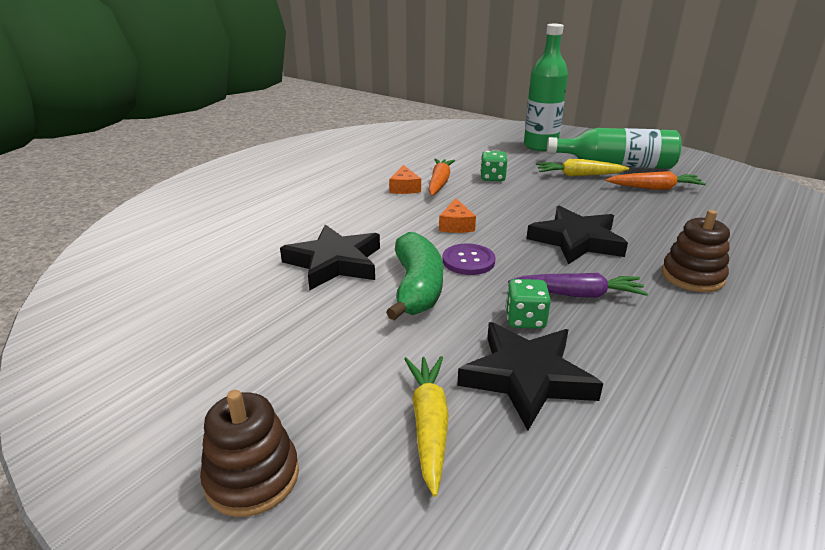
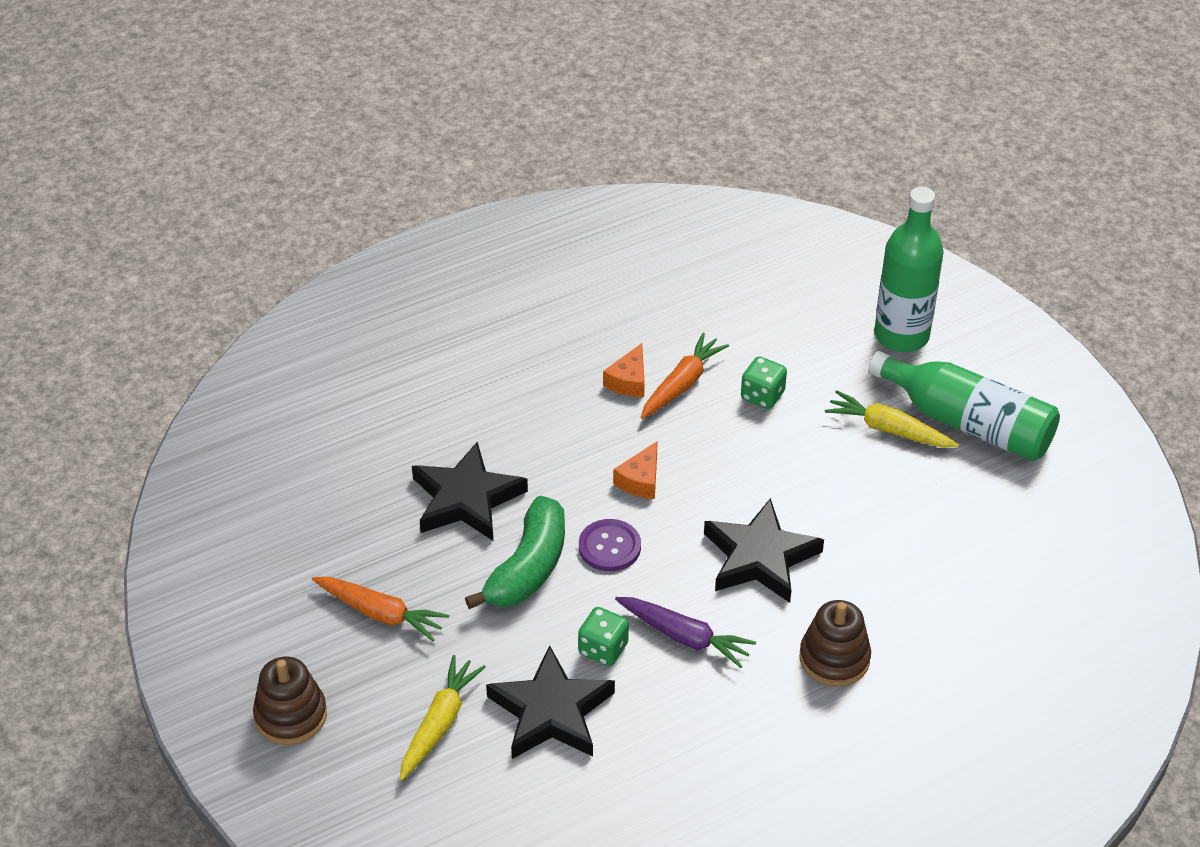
camera: 25 degrees right, 15 degrees up
(654, 188) = (966, 493): orange carrot -> orange carrot (380, 613)

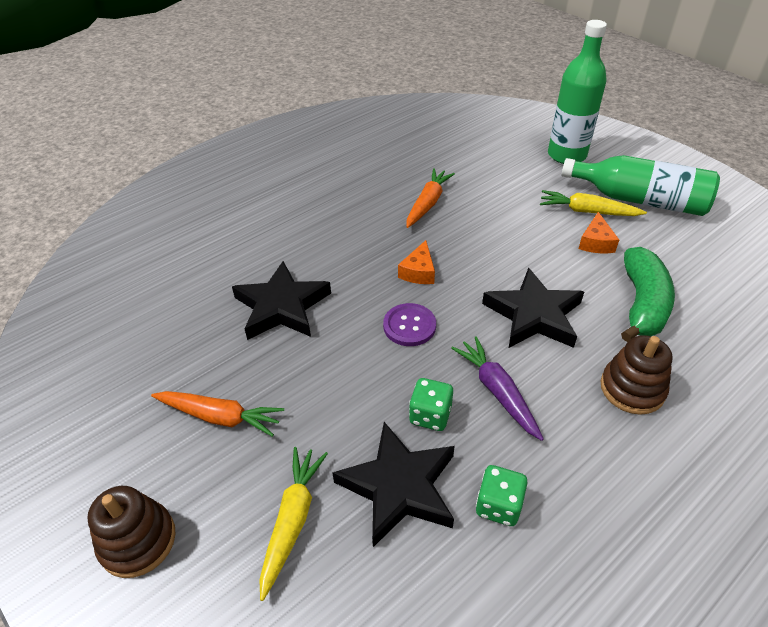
camera: 10 degrees left, 0 degrees up
(528, 567) = (345, 354): green banana -> green banana (642, 304)
(628, 381) = (388, 206): orange cheese -> orange cheese (595, 242)
(684, 637) = (497, 391): purple carrot -> purple carrot turned 135 degrees counterclockwise
(762, 395) = (488, 203): green dice -> green dice (498, 505)

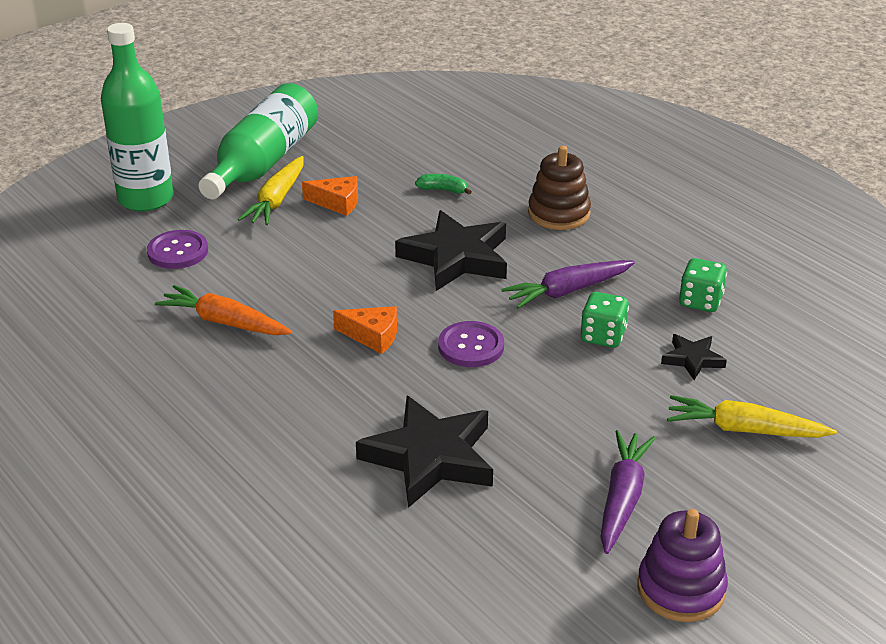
camera: 90 degrees left, 10 degrees down
(117, 448) = (681, 589): none -> purple stacking toy
(138, 541) = (795, 545): brown stacking toy -> none
(220, 417) = (622, 499): orange carrot -> purple carrot
(399, 487) = (692, 359): black star -> black star, size x0.49
(506, 175) = (178, 251): none -> purple button
(642, 304) = (443, 190): green banana -> green banana, size x0.42

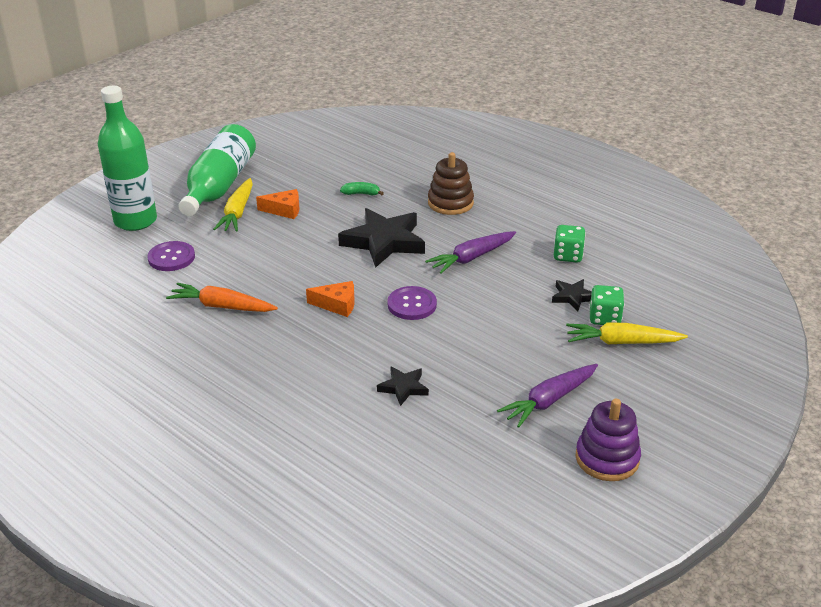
camera: 10 degrees left, 0 degrees up
(430, 457) = (403, 388): black star -> black star, size x0.49
(603, 336) = (505, 287): green dice -> green dice (604, 318)
(622, 499) = (549, 400): purple carrot -> purple carrot turned 135 degrees counterclockwise

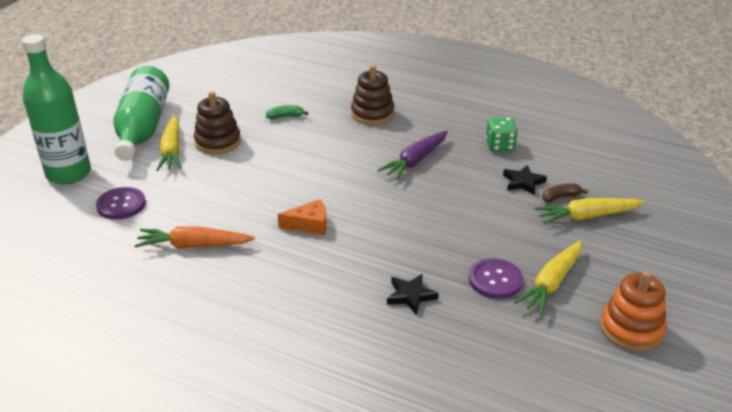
camera: 15 degrees left, 0 degrees up
(284, 210) = (218, 142): orange cheese -> brown stacking toy
(384, 242) = (327, 158): black star -> none
(412, 304) = (381, 213): purple button -> purple button (495, 280)
(549, 400) = (551, 283): purple carrot -> yellow carrot
(604, 318) = (560, 197): green dice -> brown banana
(607, 458) = (631, 329): purple stacking toy -> orange stacking toy

